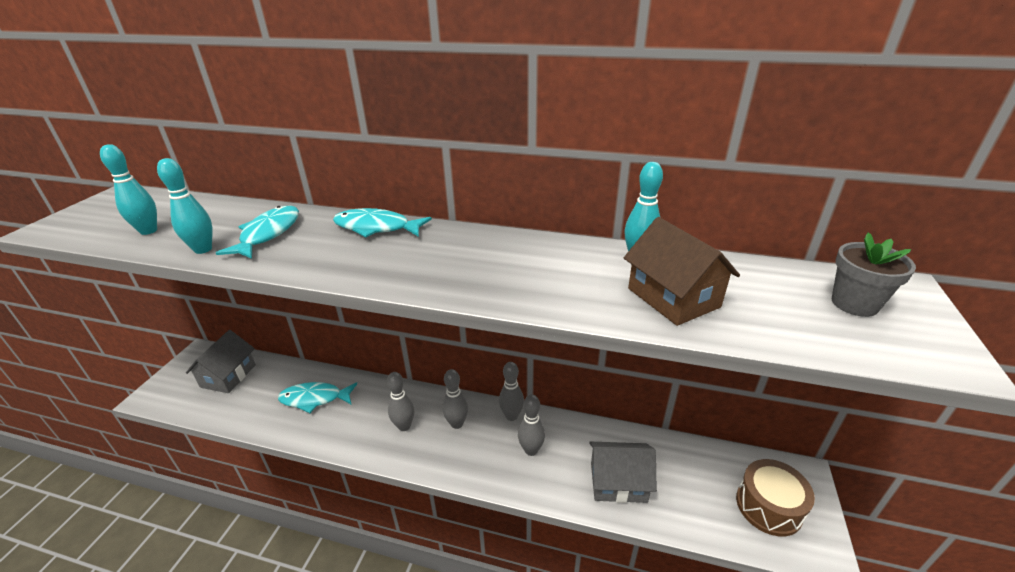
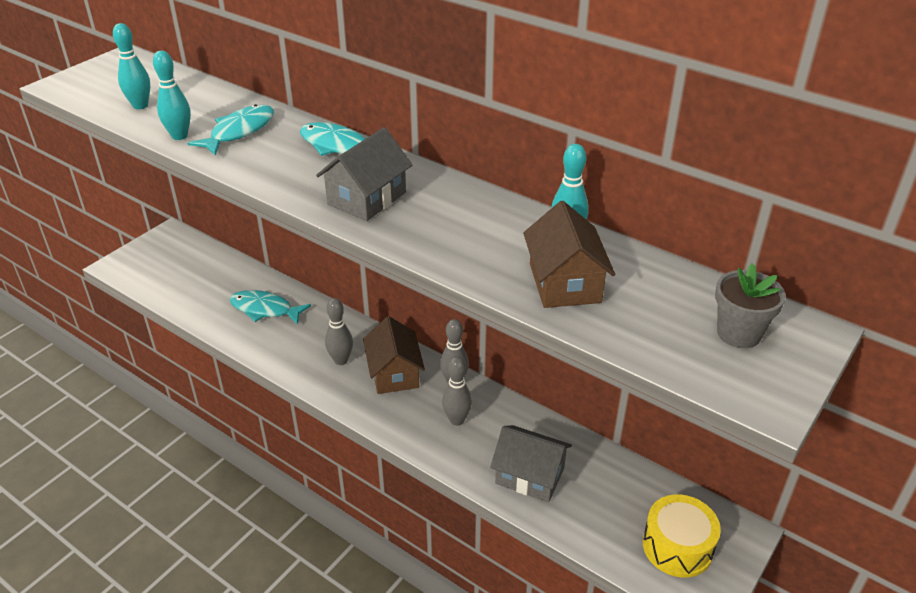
camera: 20 degrees right, 5 degrees up
(228, 376) = (191, 264): grey house -> grey house (366, 198)
(457, 423) = (394, 373): grey bowling pin -> brown house
(768, 506) = (677, 546): brown drum -> yellow drum

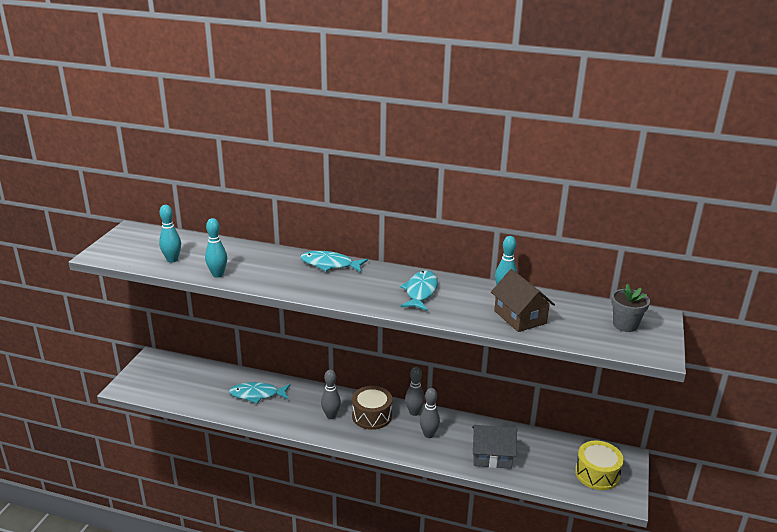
camera: 20 degrees left, 10 degrees down
(239, 131) = (257, 265): turquoise fish -> turquoise fish (420, 292)
(366, 198) = (372, 292): grey house -> none
(394, 373) = (372, 416): brown house -> brown drum

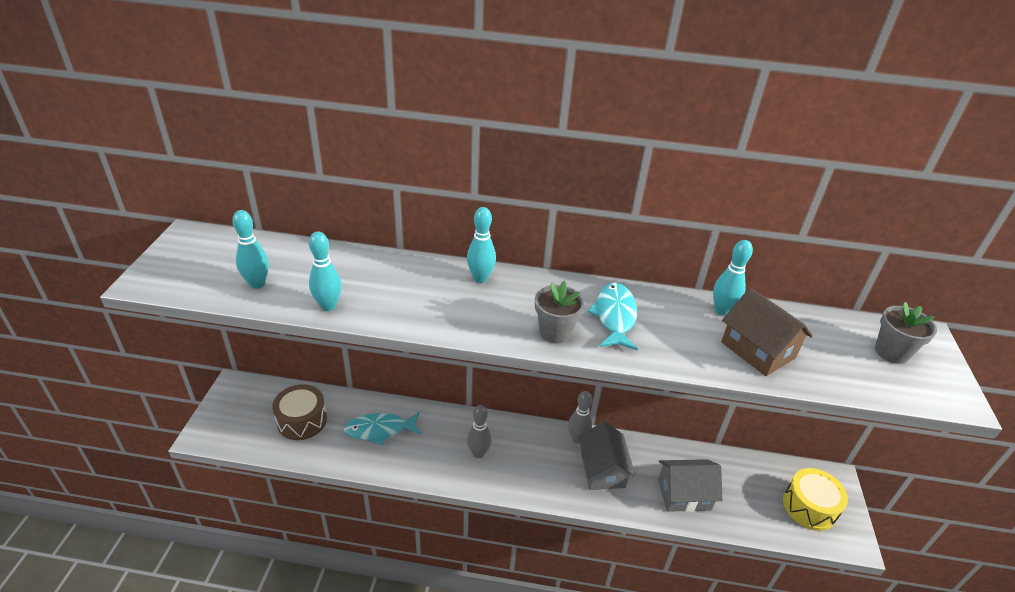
camera: 10 degrees left, 10 degrees up
(330, 264) = (480, 278): turquoise fish -> turquoise bowling pin
(372, 416) = (528, 448): brown drum -> brown drum (302, 420)
(373, 298) = (555, 332): none -> grey flower pot
(429, 435) = (602, 470): grey bowling pin -> grey house

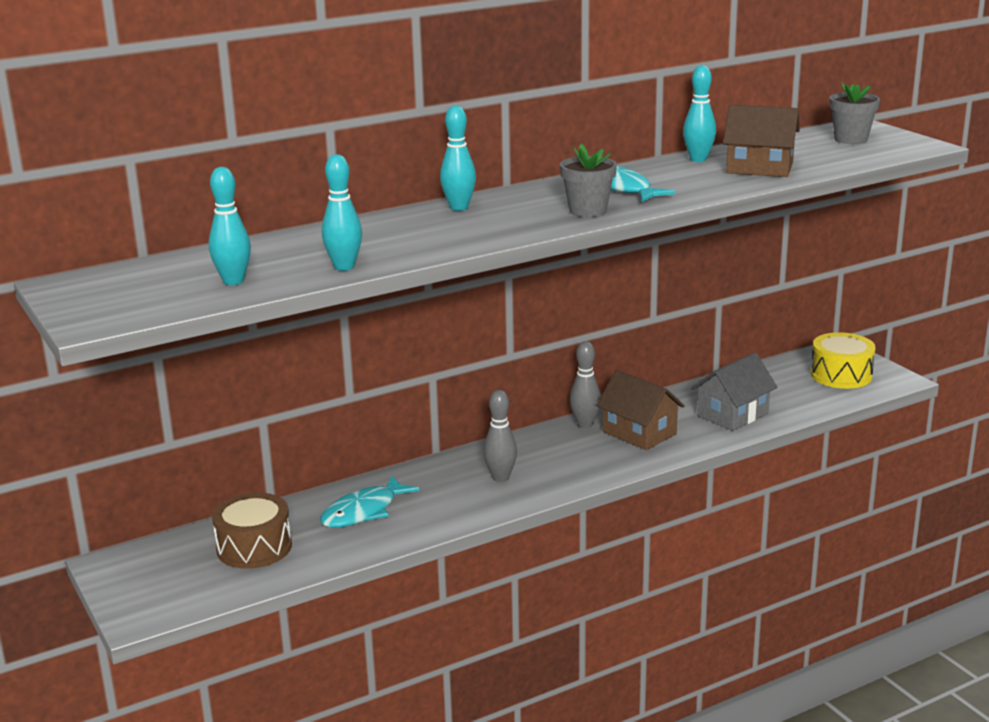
camera: 35 degrees left, 15 degrees down
(602, 470) = (639, 433): grey house -> brown house

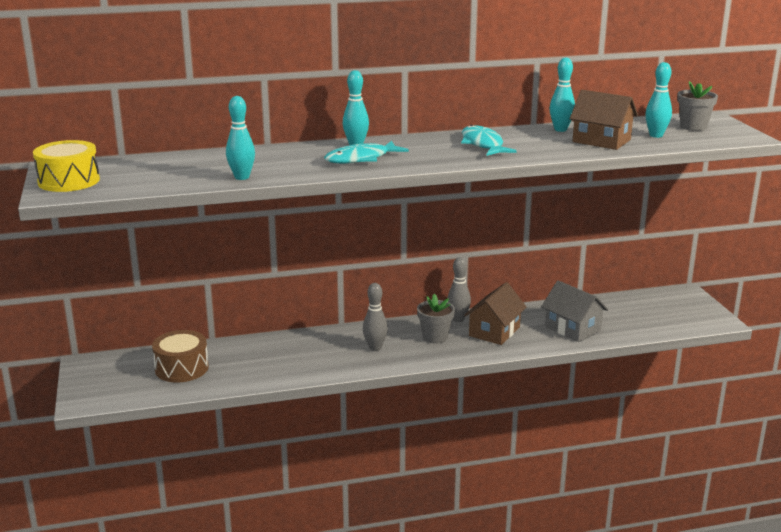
camera: 15 degrees right, 0 degrees up
(233, 281) = (162, 178): turquoise bowling pin -> turquoise bowling pin (656, 135)
(363, 511) = (267, 356): turquoise fish -> turquoise fish (361, 159)
(588, 211) = (444, 158): grey flower pot -> grey flower pot (435, 337)
(639, 433) = (494, 331): brown house -> brown house turned 60 degrees clockwise
(732, 414) = (572, 328): grey house -> grey house turned 75 degrees clockwise
(841, 375) = (676, 311): yellow drum -> yellow drum (69, 181)

